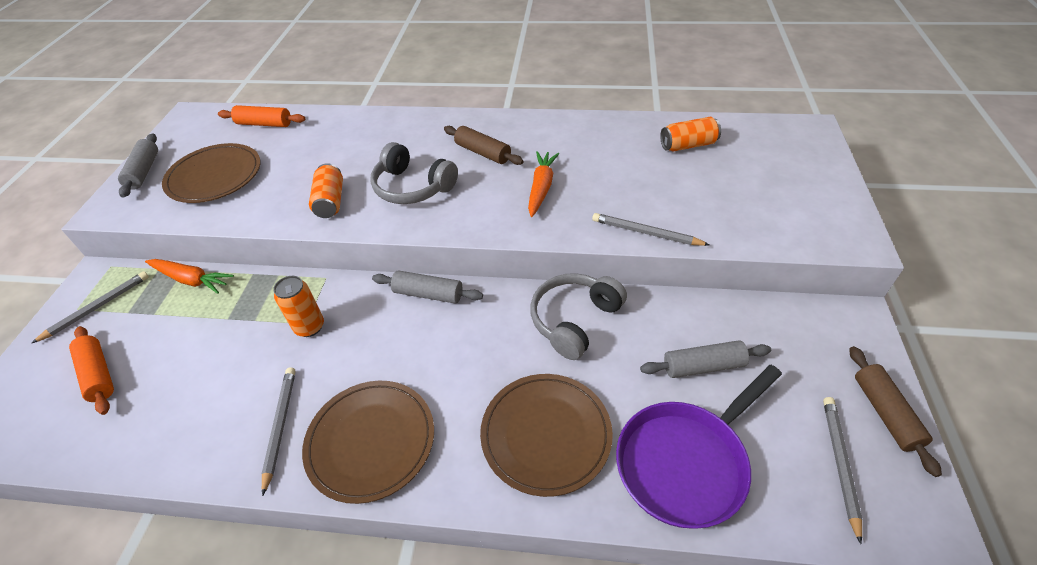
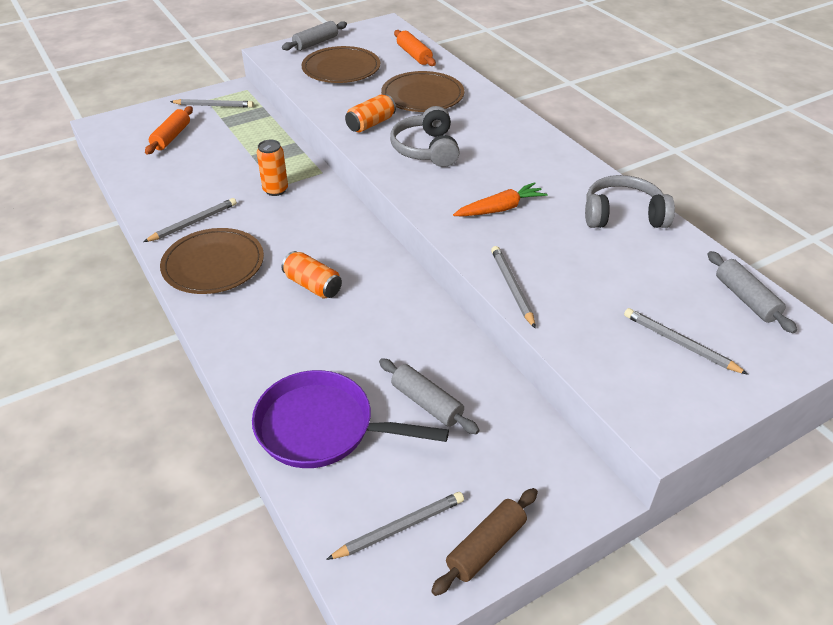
camera: 50 degrees right, 5 degrees down
(191, 280) = (266, 123): orange carrot -> none
(428, 294) = (354, 224): grey rolling pin -> grey rolling pin (746, 299)
(483, 153) = (506, 161): brown rolling pin -> none
(546, 434) = (284, 341): brown plate -> brown plate (422, 96)
(574, 320) = (403, 309): grey headphones -> grey headphones (623, 215)
(688, 145) = (667, 267): orange can -> orange can (313, 285)
(773, 184) = (679, 343): none -> grey pencil

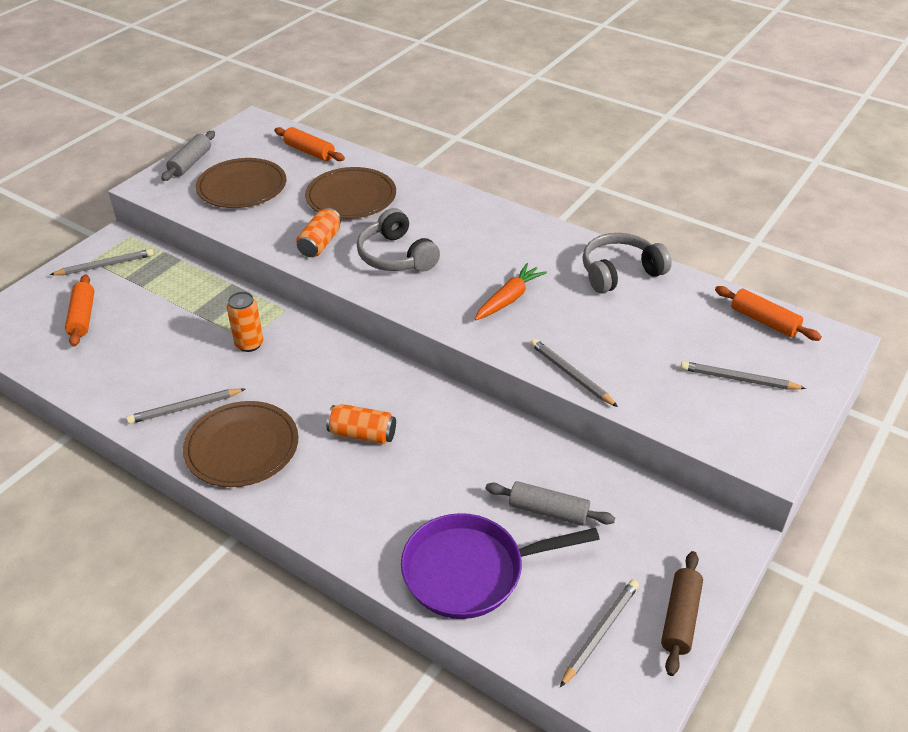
camera: 25 degrees left, 0 degrees up
(193, 222) = (185, 408): grey pencil -> grey pencil turned 135 degrees counterclockwise
(746, 299) = (764, 321): grey rolling pin -> orange rolling pin

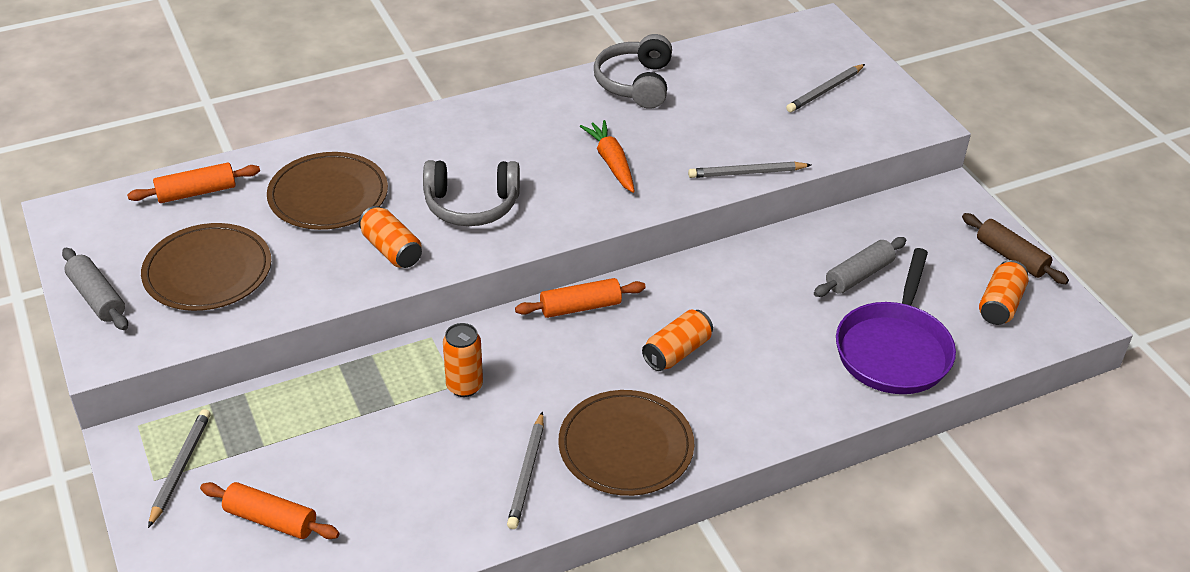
camera: 60 degrees left, 0 degrees up
(600, 632) = (1000, 304): grey pencil -> orange can
(764, 321) = (768, 43): orange rolling pin -> orange rolling pin (580, 307)

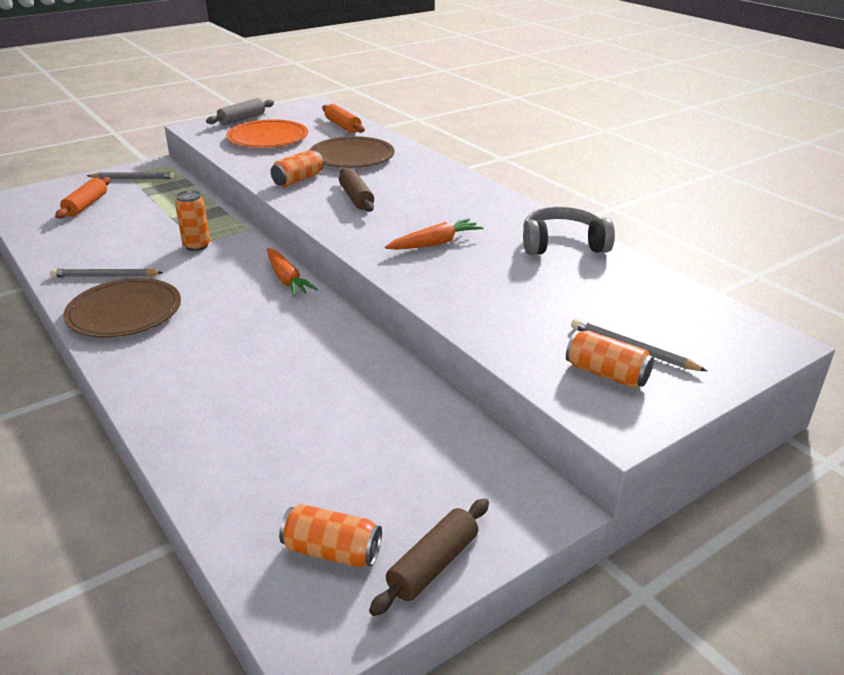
camera: 80 degrees right, 10 degrees down
(208, 271) = (268, 138): brown plate -> orange plate
(471, 205) = (356, 198): grey headphones -> brown rolling pin
(580, 307) = (287, 279): orange rolling pin -> orange carrot
(677, 352) = (235, 326): orange can -> orange can (606, 374)
(746, 173) = (450, 308): grey pencil -> none
(859, 275) = (361, 428): grey rolling pin -> none
(894, 349) = (243, 457): purple pan -> none

